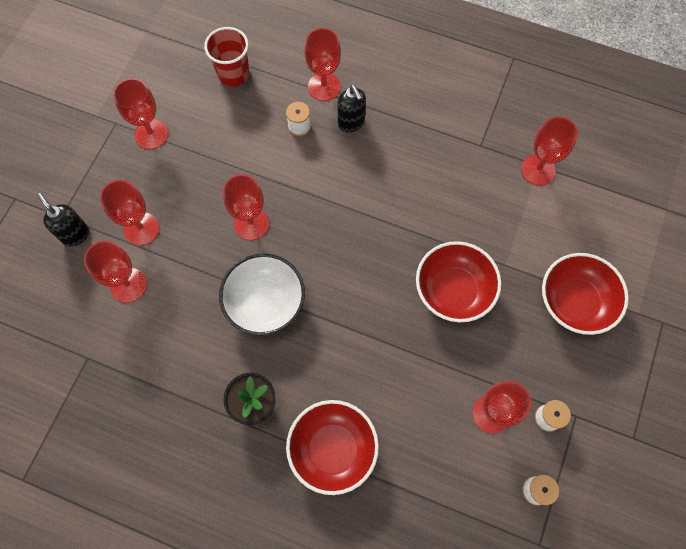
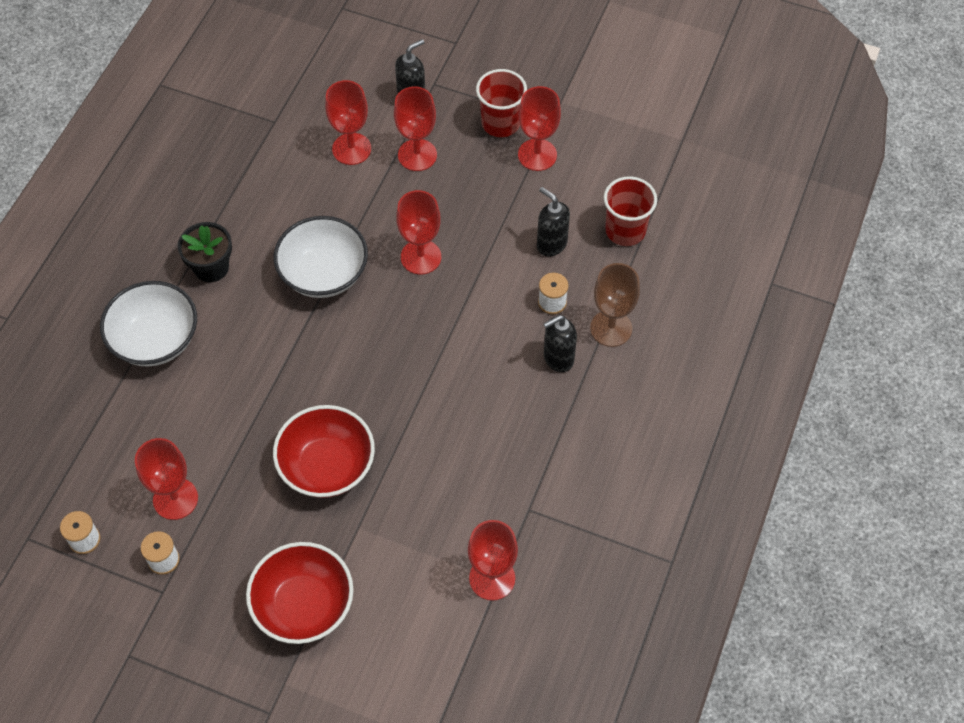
camera: 90 degrees right, 10 degrees down
(114, 162) = (500, 123): none -> red cup
(243, 125) = (551, 244): none -> black soap dispenser
(324, 87) = (611, 328): red goblet -> brown goblet
(332, 449) = (155, 340): red bowl -> white bowl

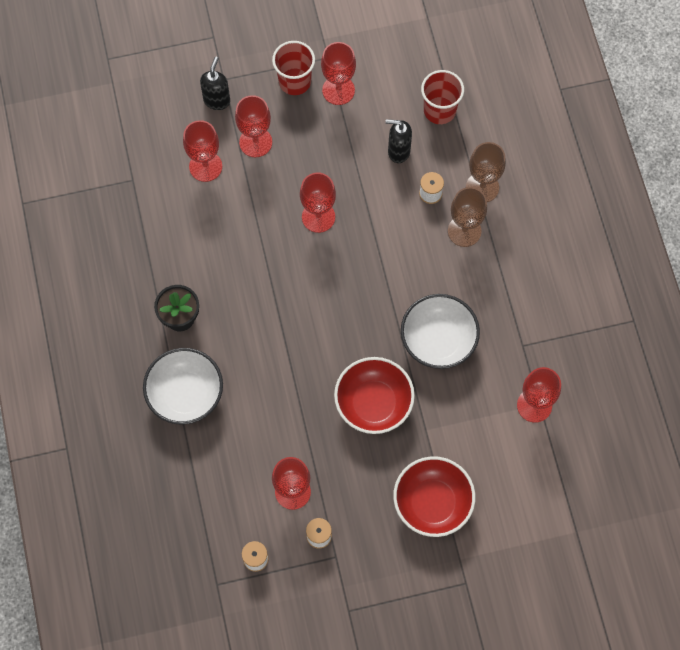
camera: 35 degrees left, 10 degrees up
(324, 274) = (262, 271): white bowl -> white bowl (438, 340)
(558, 359) = (464, 231): black soap dispenser -> brown goblet

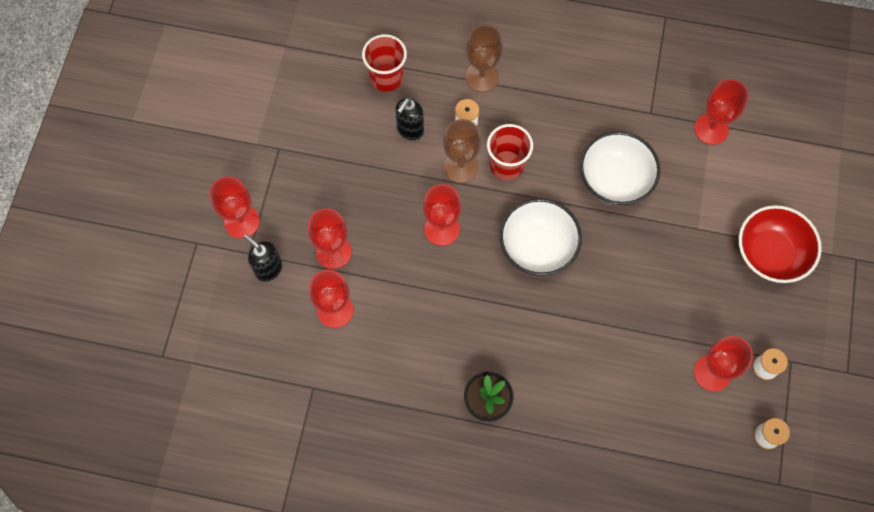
camera: 65 degrees left, 0 degrees up
(185, 394) = (570, 432): white bowl -> white bowl (537, 247)
(295, 81) = (288, 189): red cup -> red cup (506, 165)
(338, 90) = (318, 154): red goblet -> red goblet (242, 221)
(373, 403) = (653, 262): red bowl -> none
(464, 231) = (517, 110): brown goblet -> brown goblet (460, 167)

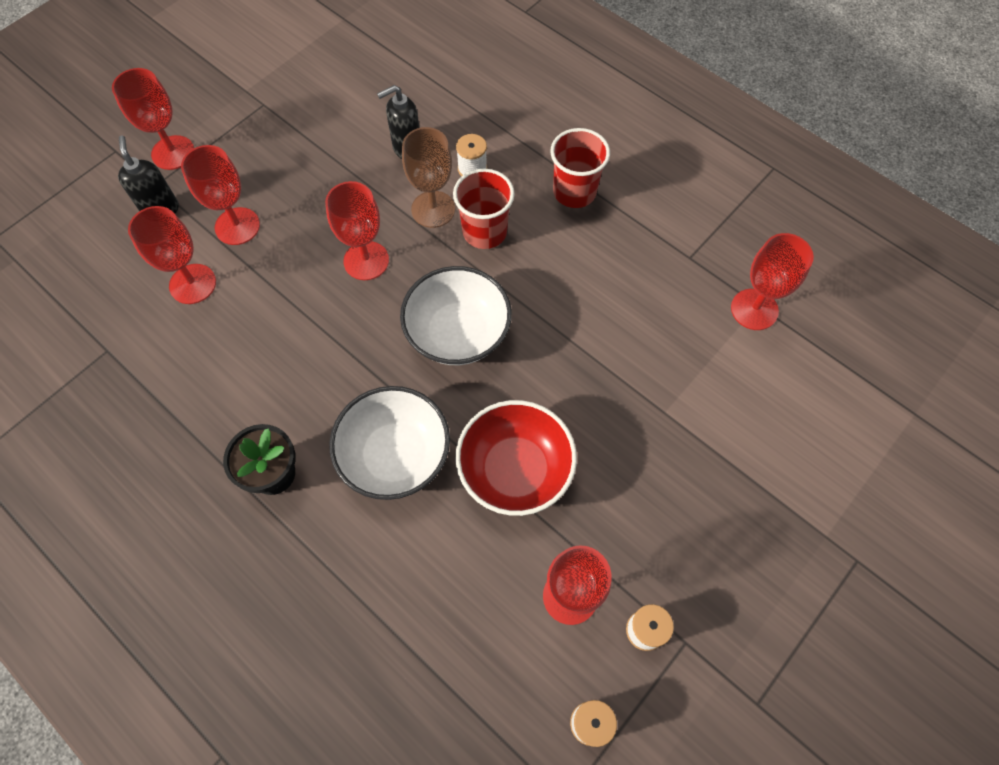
camera: 30 degrees right, 5 degrees down
(386, 77) = (420, 89): red cup -> red cup (574, 192)
(482, 77) = (521, 134): brown goblet -> none
(615, 179) = (598, 307): white bowl -> white bowl (395, 455)
(770, 254) = (741, 491): red bowl -> red bowl (515, 470)

